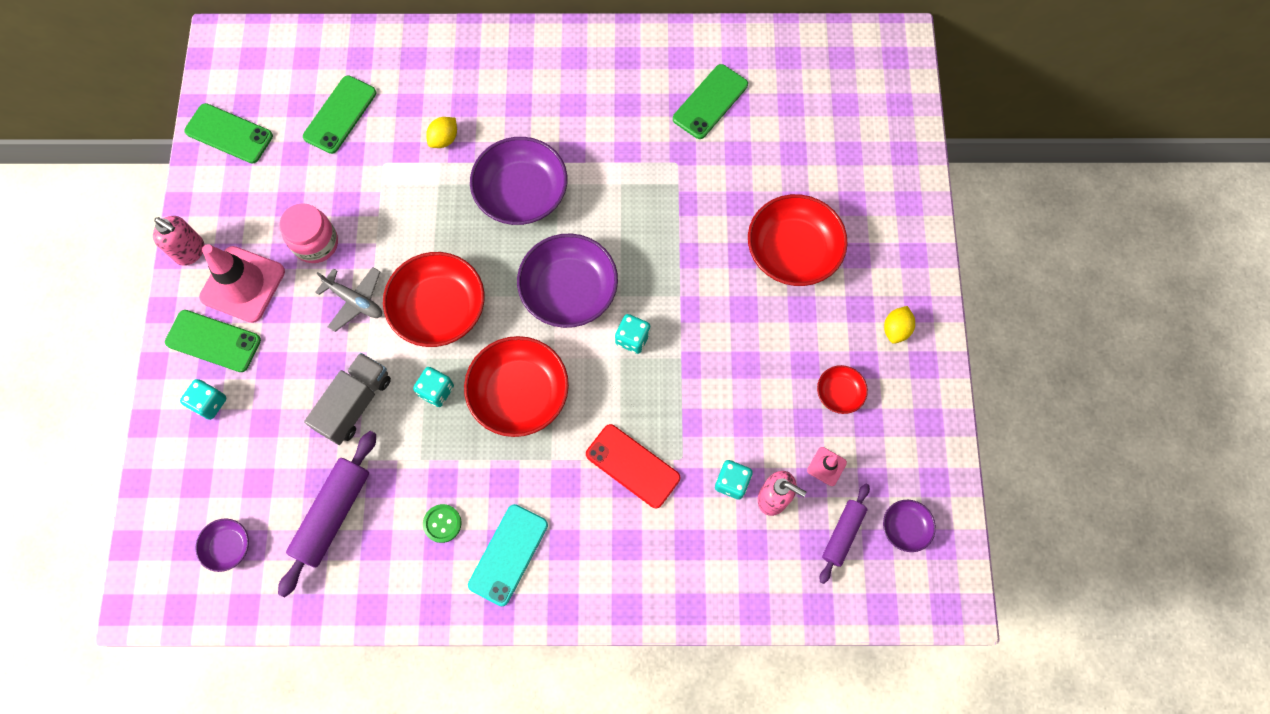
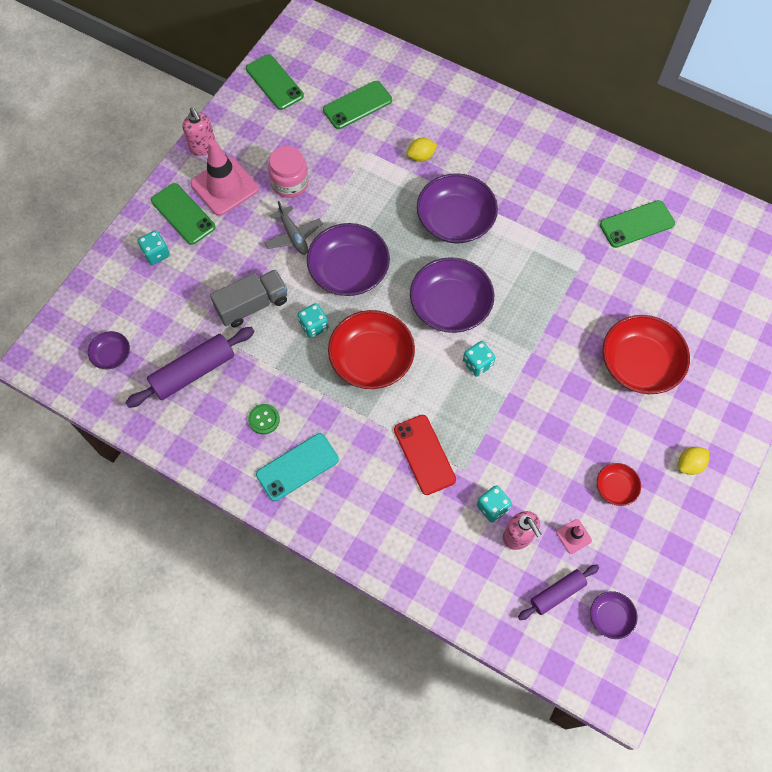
camera: 30 degrees right, 5 degrees down
(439, 309) = (349, 271): red bowl -> purple bowl

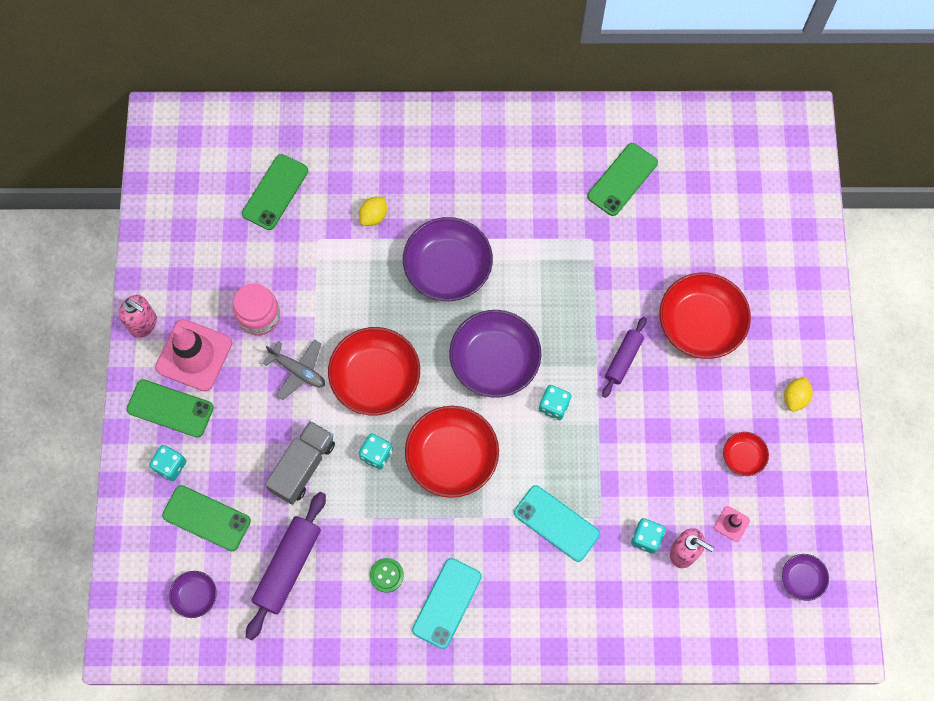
camera: 30 degrees left, 5 degrees up
(274, 82) = (172, 210): green phone -> green phone (206, 518)
(349, 271) = (375, 378): purple bowl -> red bowl
(424, 454) = (556, 523): red phone -> turquoise phone
(557, 593) = (746, 585): purple rolling pin -> purple rolling pin (623, 359)

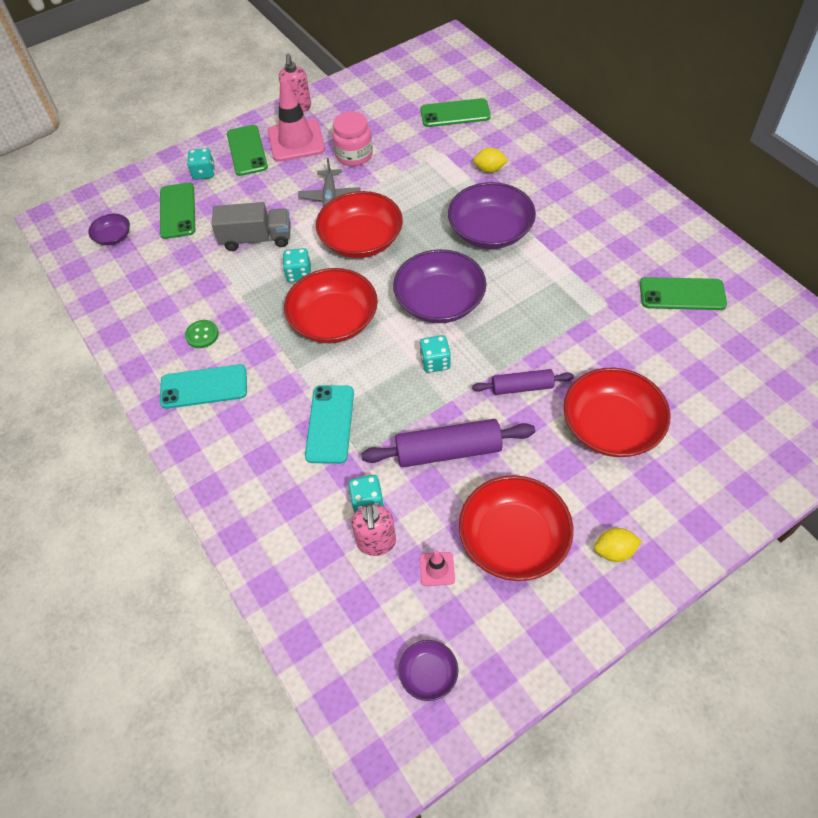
camera: 60 degrees right, 15 degrees down
(288, 567) = (169, 274): purple rolling pin -> purple rolling pin (448, 451)
(743, 456) = (513, 539): red bowl -> red bowl, size x2.04

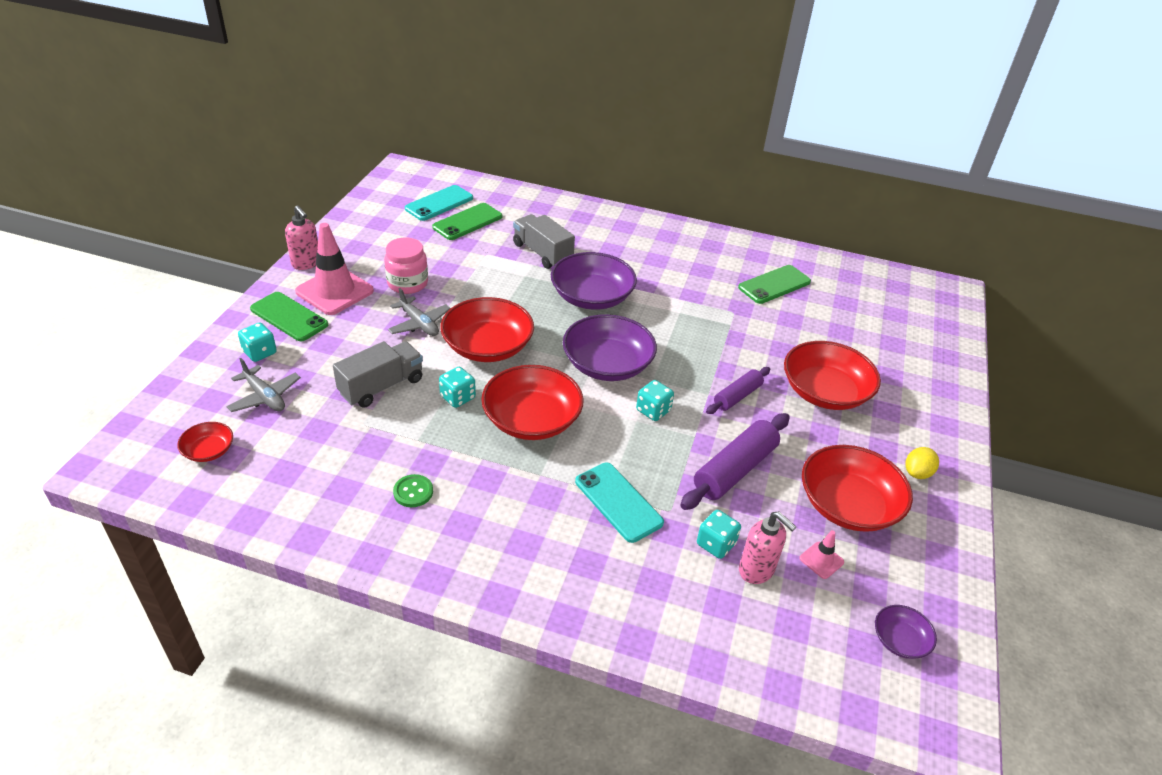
camera: 45 degrees left, 15 degrees down
(113, 237) = (209, 450): purple bowl -> red bowl
(177, 211) = (265, 397): green phone -> grey plane
(204, 387) = (464, 535): turquoise phone -> turquoise phone (439, 203)
(489, 169) = (542, 253): yellow lemon -> grey truck

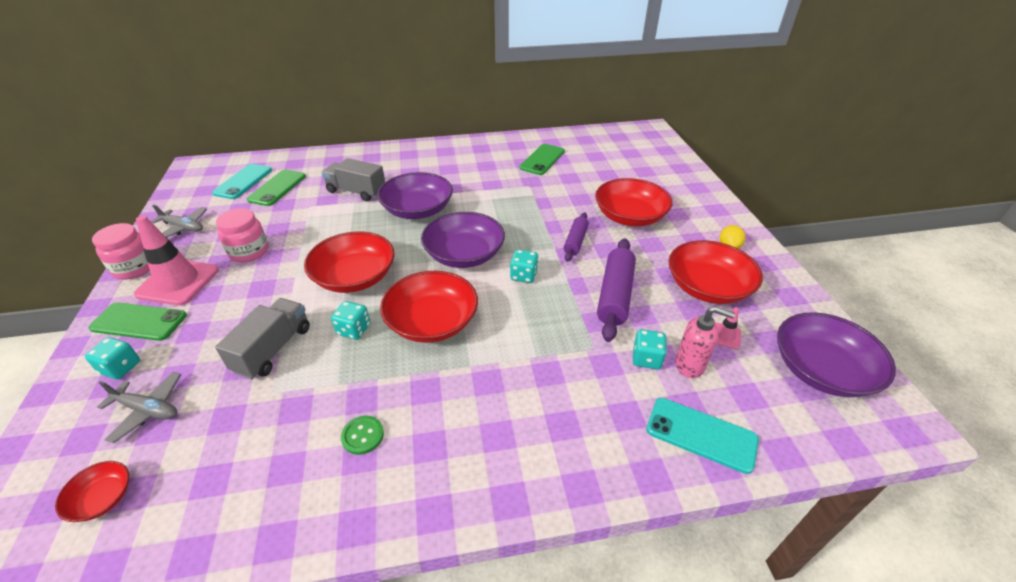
camera: 25 degrees left, 0 degrees up
(306, 263) = (135, 268): pink soap dispenser -> pink jar
(419, 324) = (279, 281): grey plane -> grey plane (183, 228)
(618, 502) = (549, 359): turquoise phone -> turquoise phone (701, 434)
(900, 640) = (821, 370): purple bowl -> purple bowl, size x2.04

